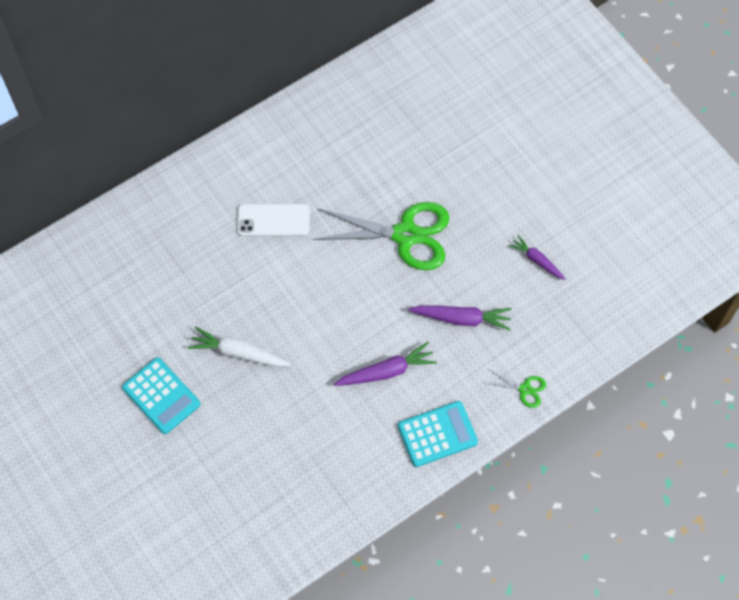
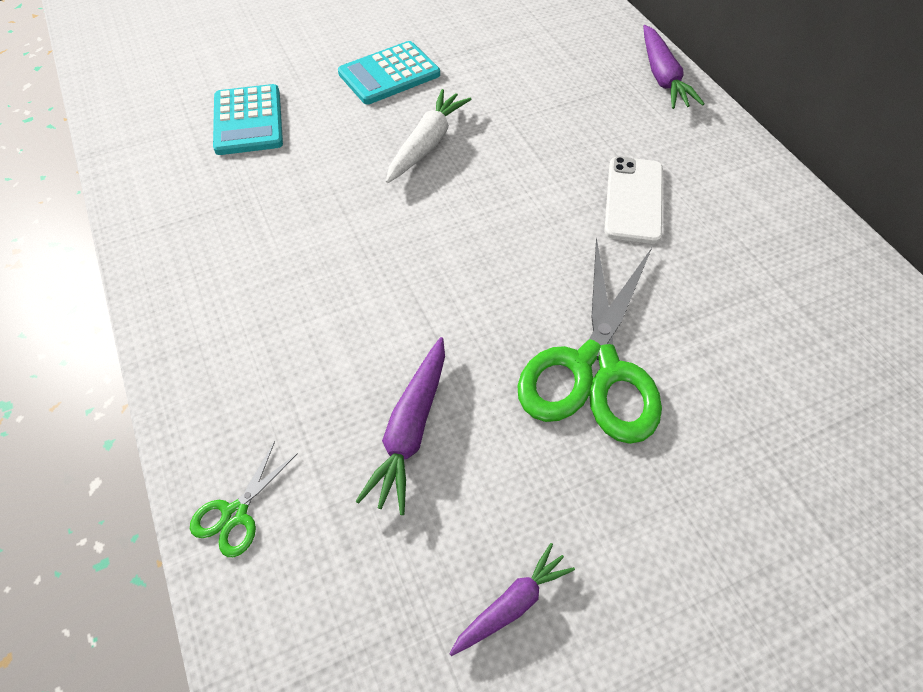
camera: 100 degrees right, 10 degrees down
(386, 371) = (345, 302): purple carrot -> purple carrot (662, 77)
(437, 434) = (212, 354): turquoise calculator -> turquoise calculator (248, 121)

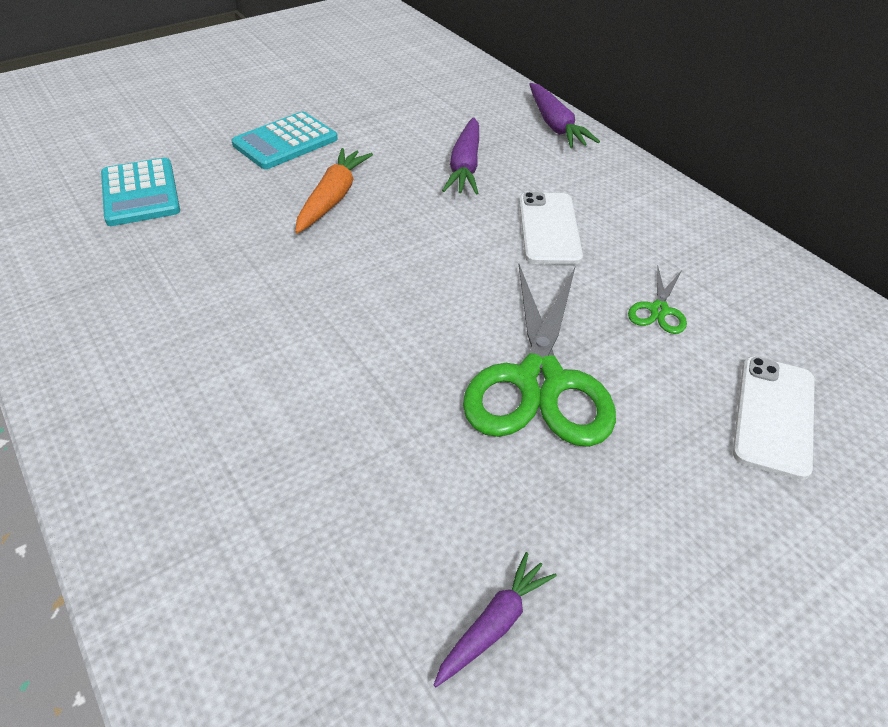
camera: 10 degrees left, 10 degrees down
(235, 514) = (163, 576): green scissors -> green scissors (658, 310)
(411, 429) = (354, 462): purple carrot -> purple carrot (465, 166)
(427, 144) = (333, 198): white carrot -> orange carrot
(818, 435) = (774, 416): none -> white phone

